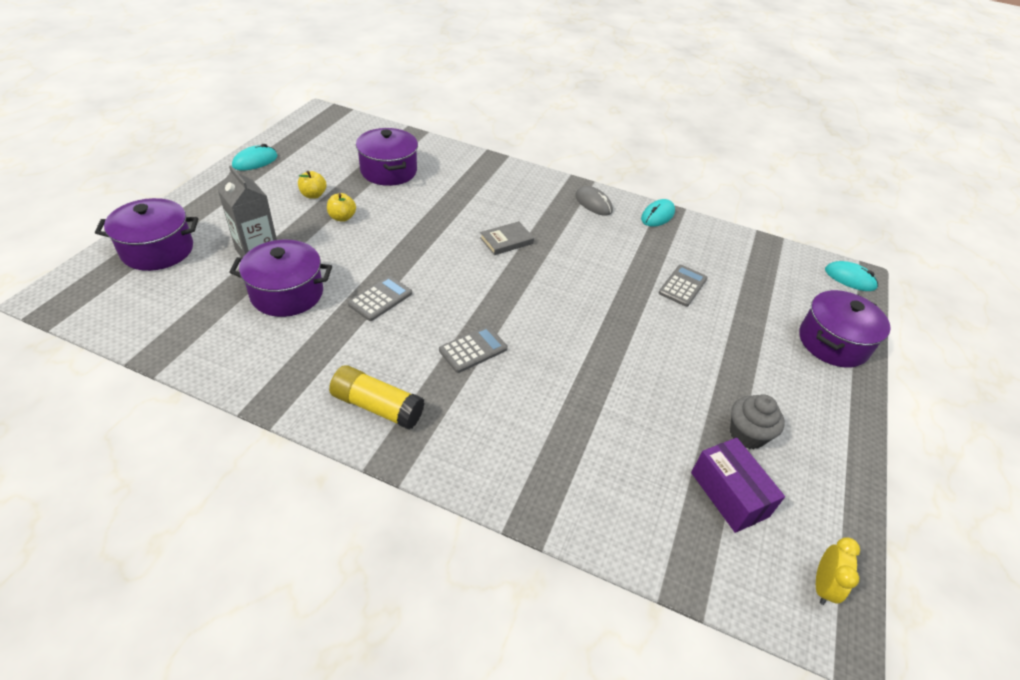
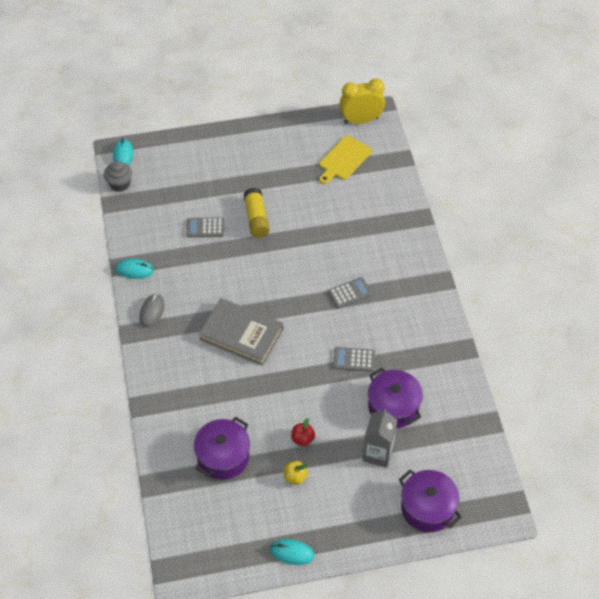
camera: 120 degrees left, 10 degrees up
(342, 217) = (302, 439): yellow apple -> red apple
(377, 407) = (422, 306): yellow glue stick -> yellow glue stick (256, 218)
(473, 349) = (349, 293): grey calculator -> grey calculator turned 135 degrees clockwise
(506, 241) = (241, 334): grey book -> grey book, size x1.99
(729, 494) = (344, 160): purple box -> yellow cutting board
(747, 434) = (302, 164): grey cupcake -> grey cupcake (120, 184)
(822, 585) = (361, 120): yellow clock -> yellow clock, size x1.84
(833, 343) = (197, 149): purple pot -> none

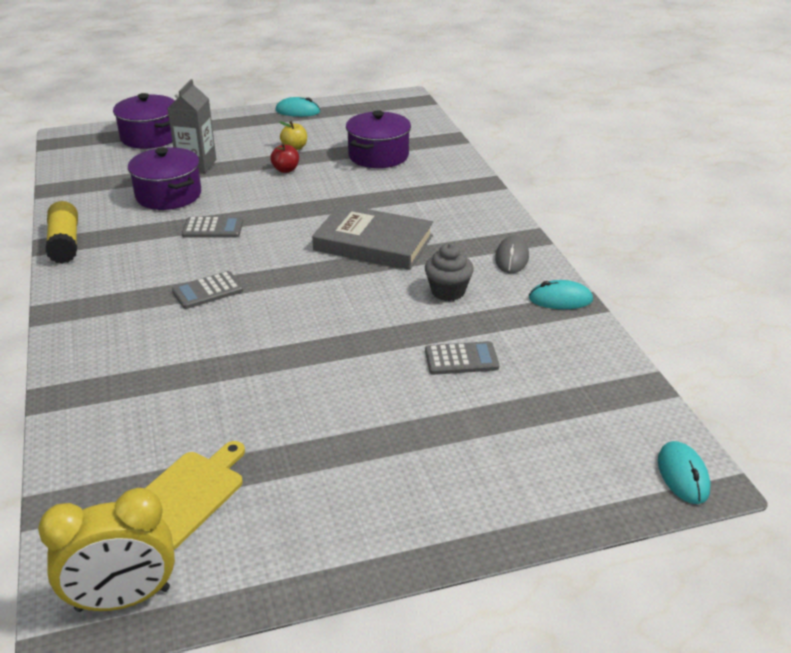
camera: 175 degrees right, 20 degrees down
(120, 184) = (656, 419): grey cupcake -> grey cupcake (448, 291)
(256, 218) = (369, 378): yellow glue stick -> yellow glue stick (65, 243)

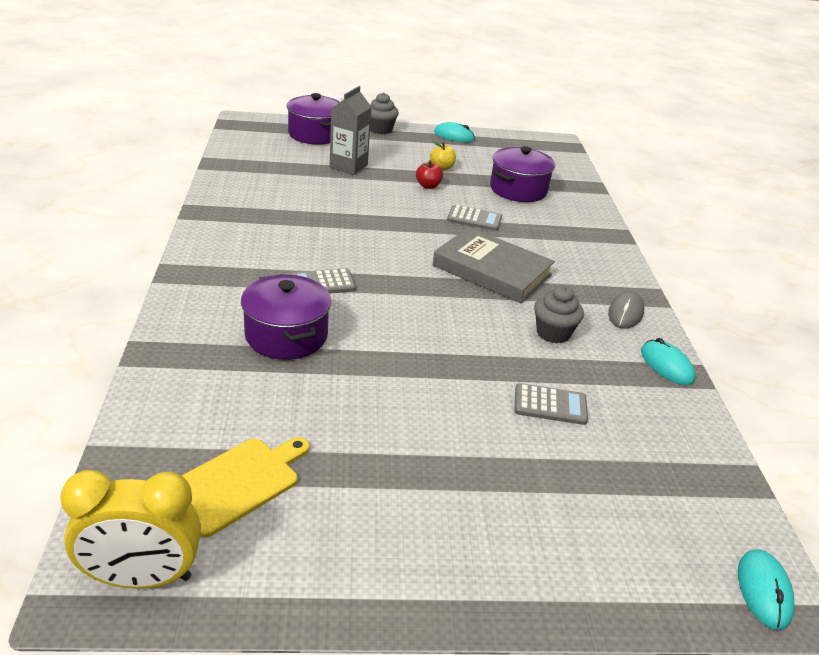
camera: 10 degrees right, 0 degrees up
(65, 243) = (209, 213): yellow glue stick -> none
(168, 195) = (315, 188): purple pot -> purple pot (286, 335)
(213, 228) = (345, 226): grey calculator -> grey calculator (474, 219)
(218, 118) = (380, 129): none -> grey cupcake
(560, 299) = (666, 365): turquoise mouse -> turquoise mouse turned 45 degrees clockwise

